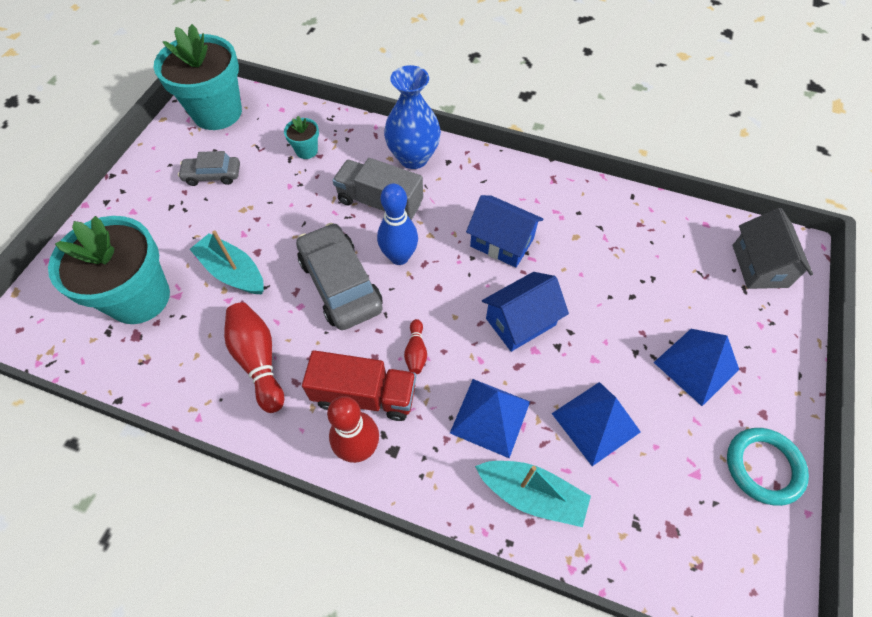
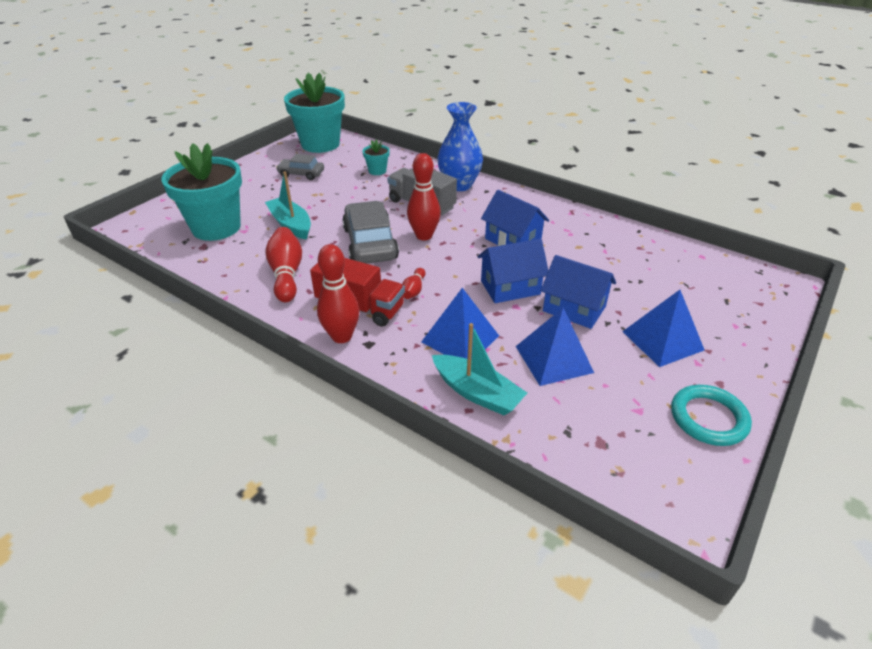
camera: 15 degrees right, 20 degrees down
(399, 257) = (424, 236): blue bowling pin -> red bowling pin
(596, 339) = (574, 309): none -> blue house
(759, 266) = (746, 288): grey house -> none

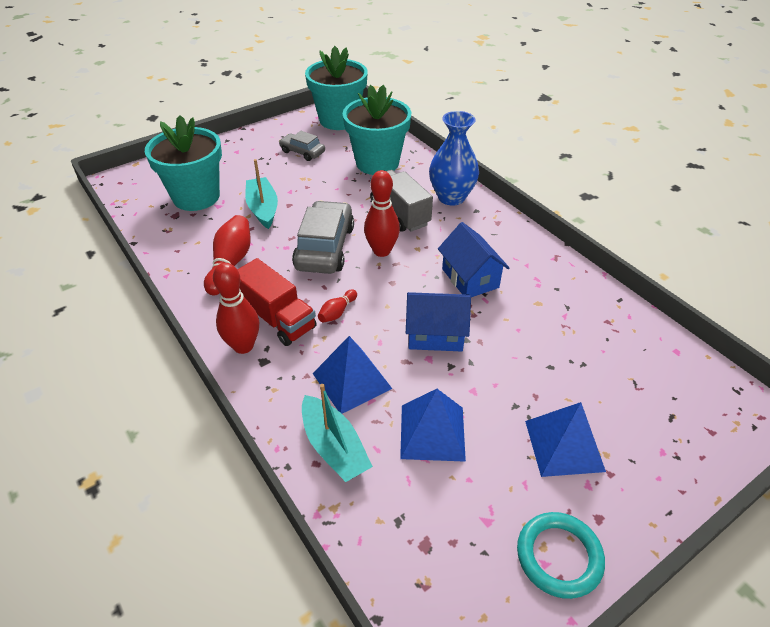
camera: 20 degrees right, 5 degrees up
(377, 171) = (377, 163): turquoise flower pot -> turquoise flower pot, size x2.32
(574, 309) = (488, 379): blue house -> none

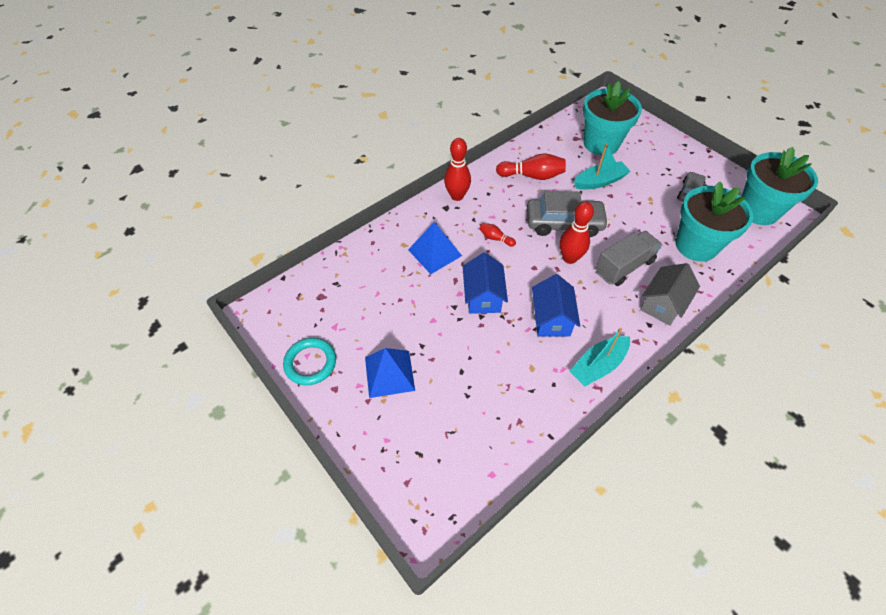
camera: 85 degrees right, 10 degrees up
(277, 318) = (484, 208): red truck -> none
(334, 447) = (383, 249): turquoise boat -> turquoise boat (598, 365)
(432, 432) = (397, 297): blue pyramid -> none
(451, 197) = (663, 304): blue vase -> grey house
(470, 278) = (551, 319): blue house -> blue house turned 60 degrees counterclockwise

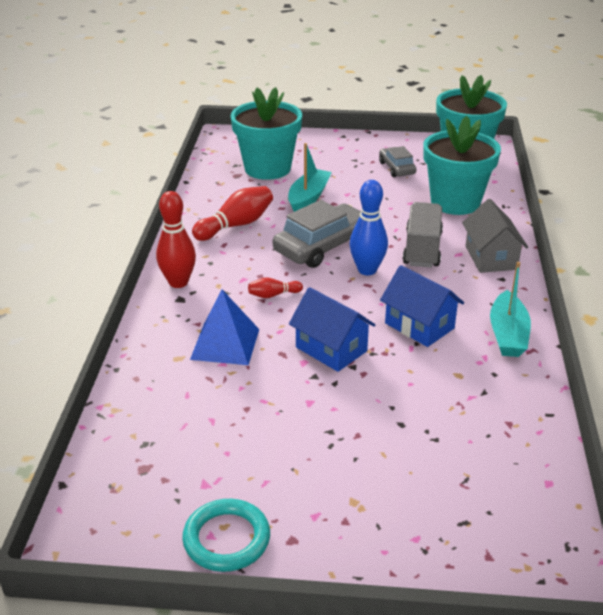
camera: 45 degrees left, 20 degrees down
(389, 373) = (333, 479): blue pyramid -> none
(569, 258) = (367, 270): red bowling pin -> blue bowling pin

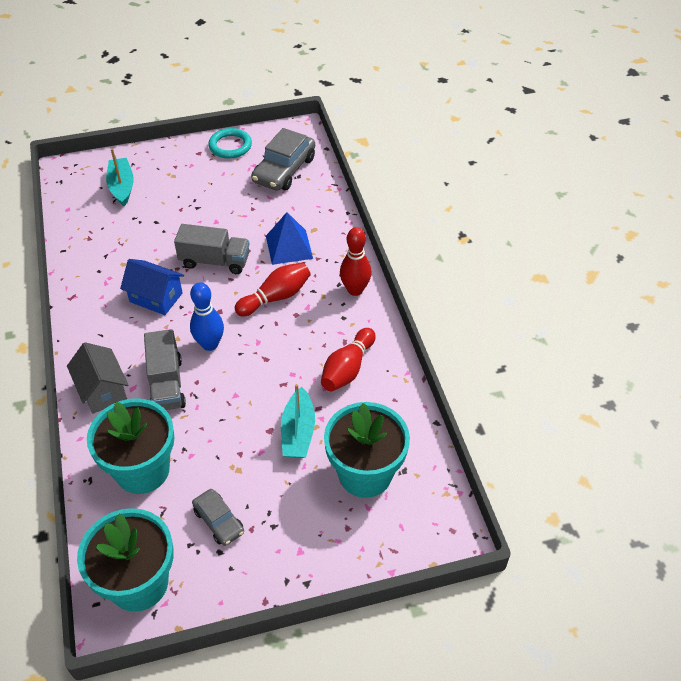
camera: 160 degrees right, 15 degrees up
(273, 295) = (276, 297): red bowling pin -> red bowling pin, size x1.89
(322, 246) = (257, 363): grey car -> grey car (284, 170)
(331, 349) = (215, 261): blue house -> grey truck
(508, 334) = (88, 306): turquoise boat -> turquoise boat (122, 187)

